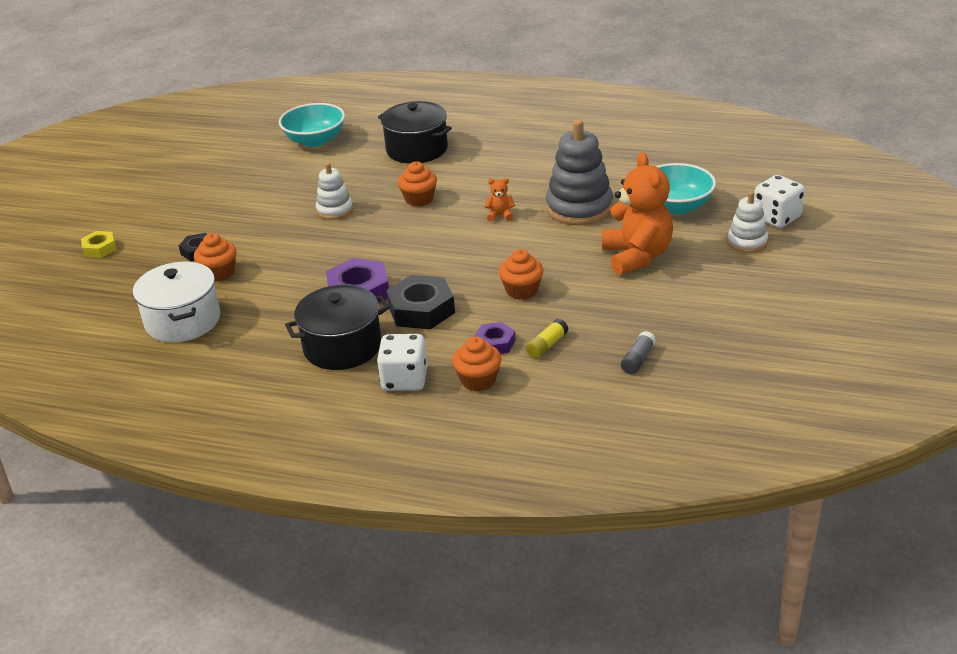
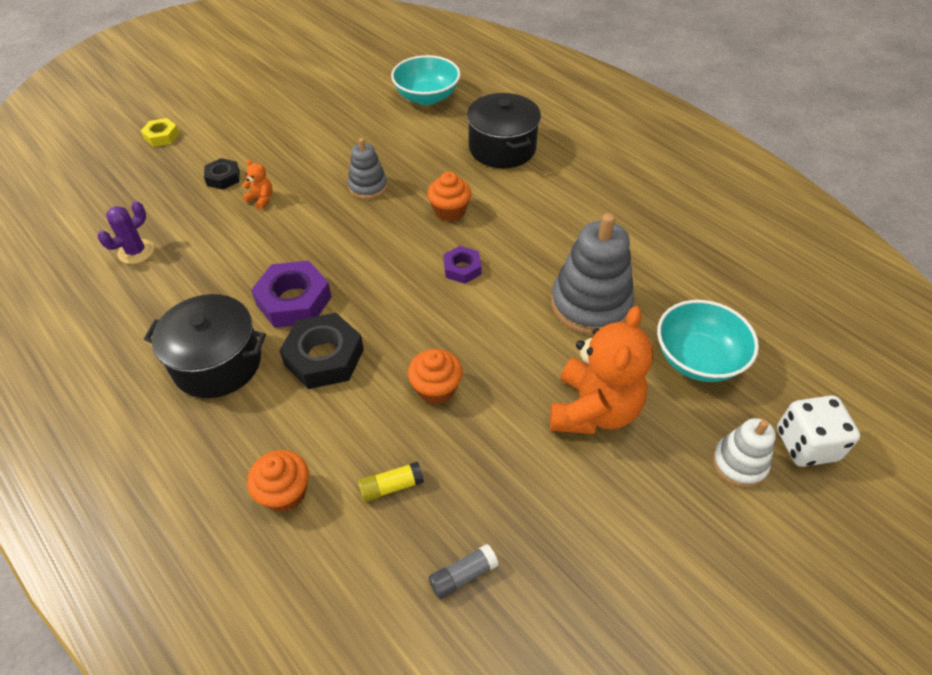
camera: 30 degrees right, 15 degrees up
(183, 321) = (136, 251): white pot -> purple cactus
(219, 273) = (214, 211): orange cupcake -> none
(335, 210) = (368, 187): white stacking toy -> grey stacking toy
(404, 380) = (225, 444): white dice -> none
(495, 343) = (346, 448): purple nut -> purple nut (462, 268)
(500, 215) = (504, 272): orange teddy bear -> orange teddy bear (261, 199)

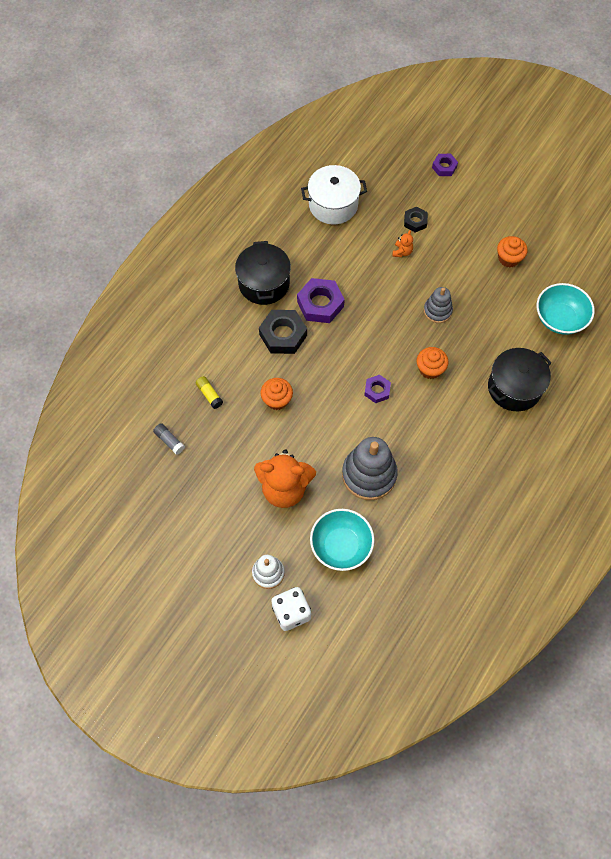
camera: 75 degrees right, 15 degrees up
(136, 251) = (333, 205): purple cactus -> white pot
(162, 136) = (444, 167): yellow nut -> purple nut
(285, 492) = (194, 346): orange cupcake -> orange cupcake (508, 258)

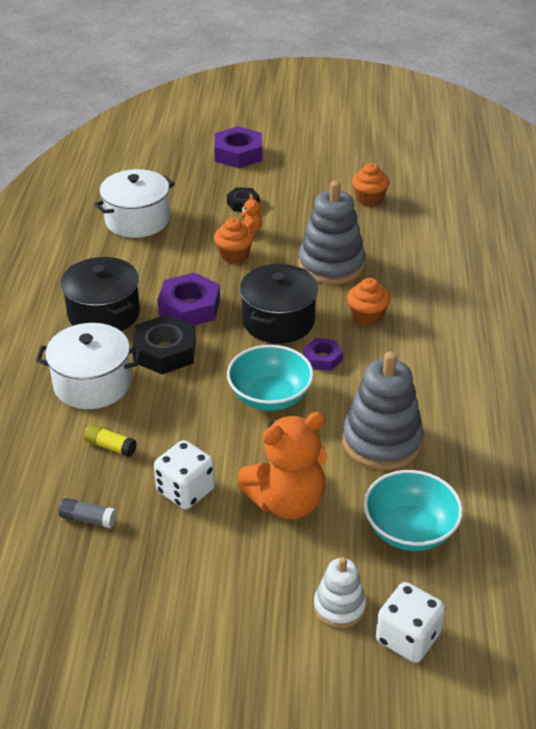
camera: 30 degrees left, 25 degrees down
(225, 340) = (92, 384): none -> white pot
(233, 449) = (185, 490): none -> white dice
(277, 400) = (205, 416): orange cupcake -> orange cupcake (234, 255)
(437, 311) = (331, 265): grey stacking toy -> grey stacking toy, size x1.77
(444, 167) = (238, 154): purple nut -> purple nut, size x1.75
(514, 388) = (472, 297): black pot -> black pot (278, 321)
(560, 318) = (465, 225): turquoise bowl -> turquoise bowl (270, 396)

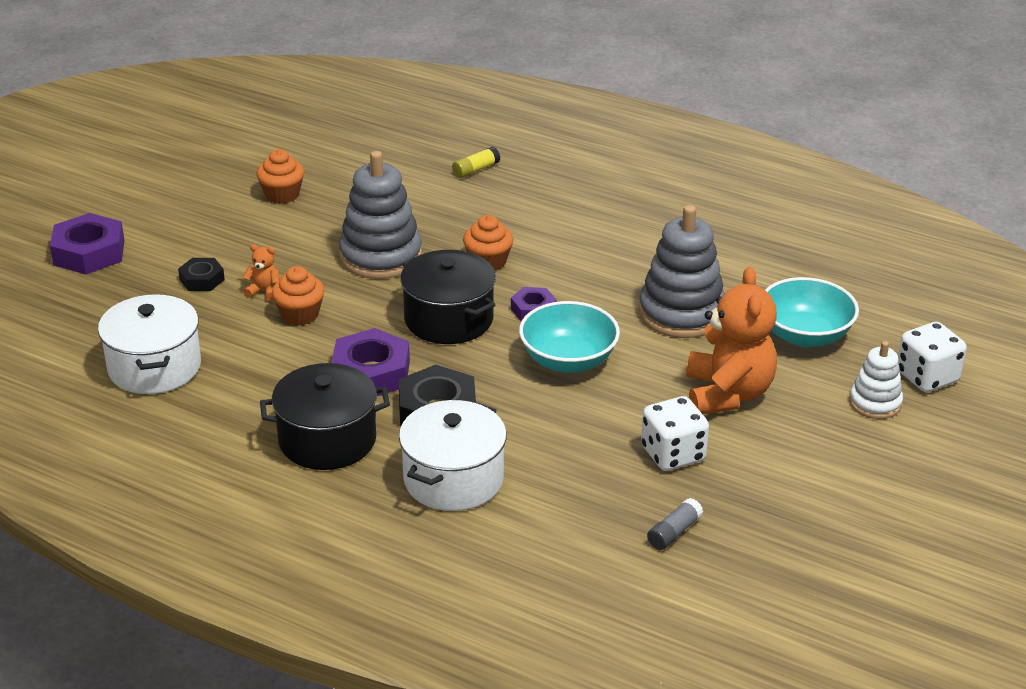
camera: 65 degrees left, 5 degrees down
(110, 446) = (571, 490): yellow glue stick -> yellow glue stick (475, 170)

